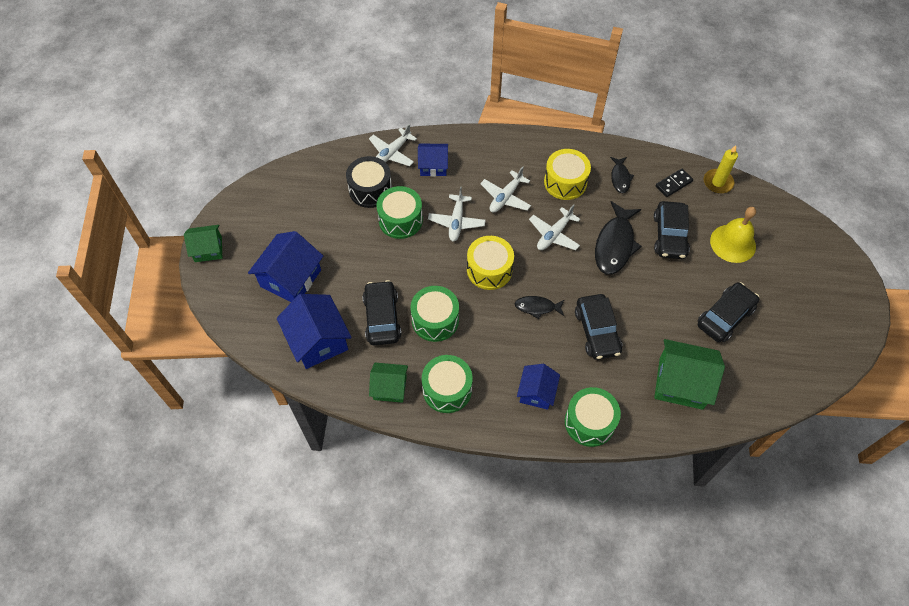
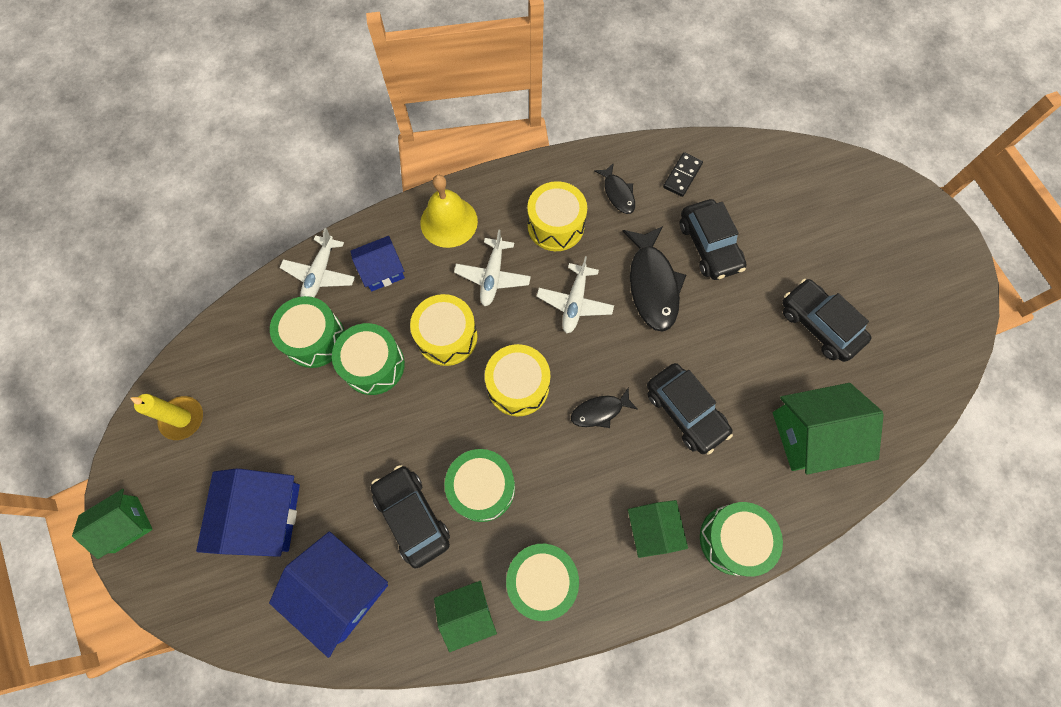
camera: 25 degrees left, 10 degrees up
(370, 190) = (314, 339): black drum -> green drum
(456, 222) = (447, 337): white plane -> yellow drum
(536, 392) = (652, 529): blue house -> green house
(718, 182) = (730, 154): yellow candle -> yellow candle (182, 419)
(725, 317) = (819, 325): black car -> black car turned 60 degrees counterclockwise
(733, 243) = (783, 225): yellow bell -> yellow bell (449, 222)

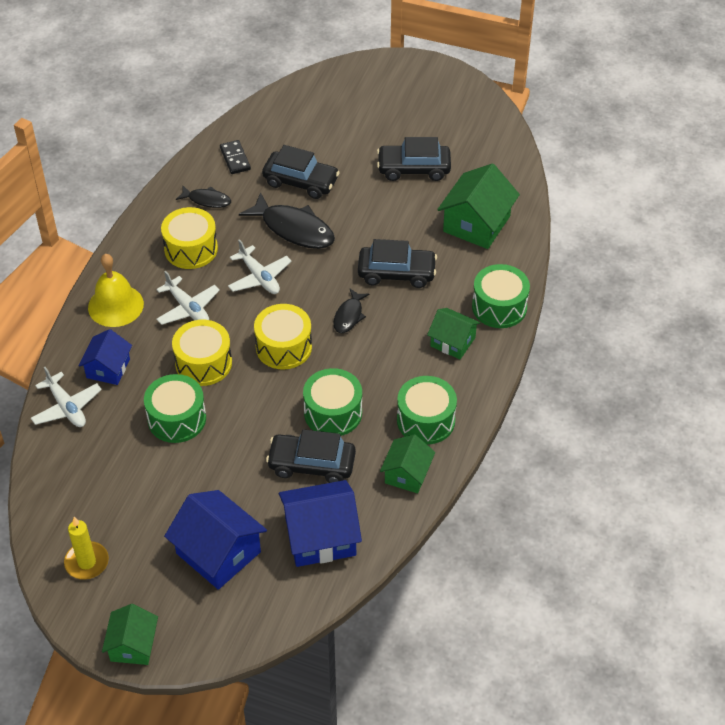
camera: 50 degrees left, 20 degrees down
(314, 339) = (115, 442): green drum -> none

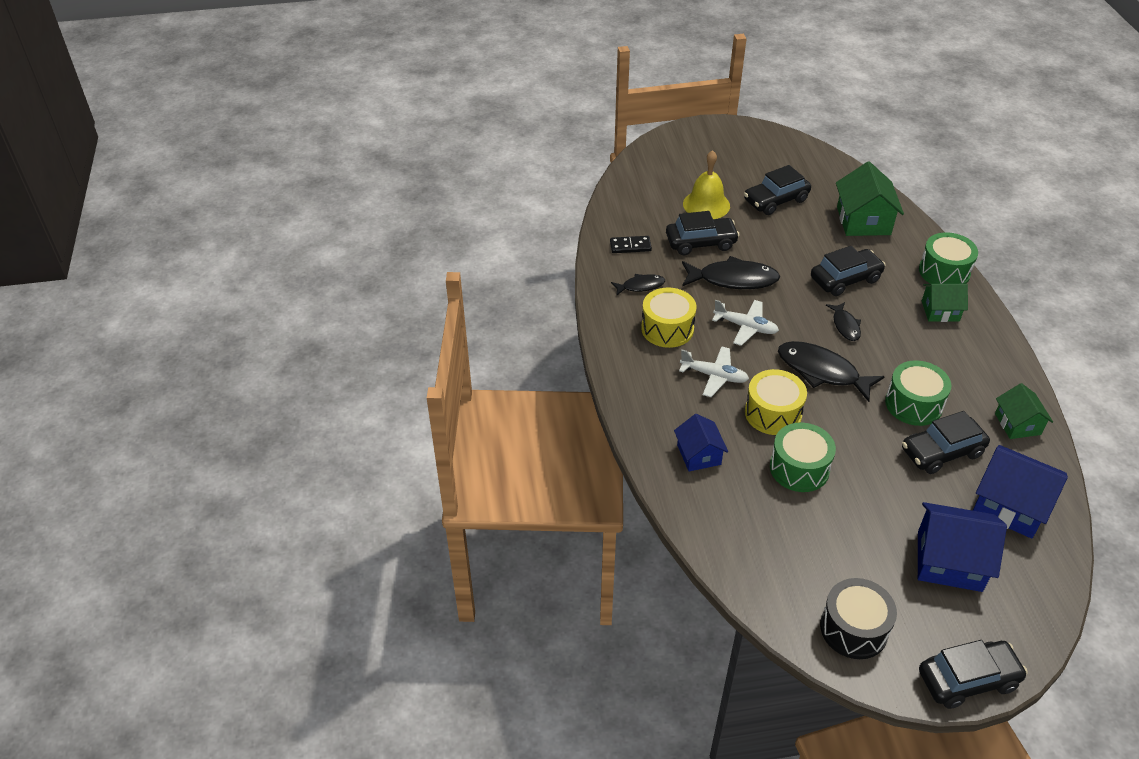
camera: 30 degrees left, 5 degrees down
(66, 407) = (697, 504): white plane -> none
(87, 562) = (854, 629): yellow candle -> black drum
(115, 305) = (651, 400): yellow bell -> yellow bell (706, 204)
(133, 645) = (967, 679): green house -> black car
(235, 159) = (630, 246): black domino -> black domino turned 45 degrees counterclockwise
(284, 347) = (822, 371): yellow drum -> black fish
(320, 536) = (1010, 505): blue house -> blue house turned 75 degrees clockwise
(426, 420) = (985, 377): green drum -> none

